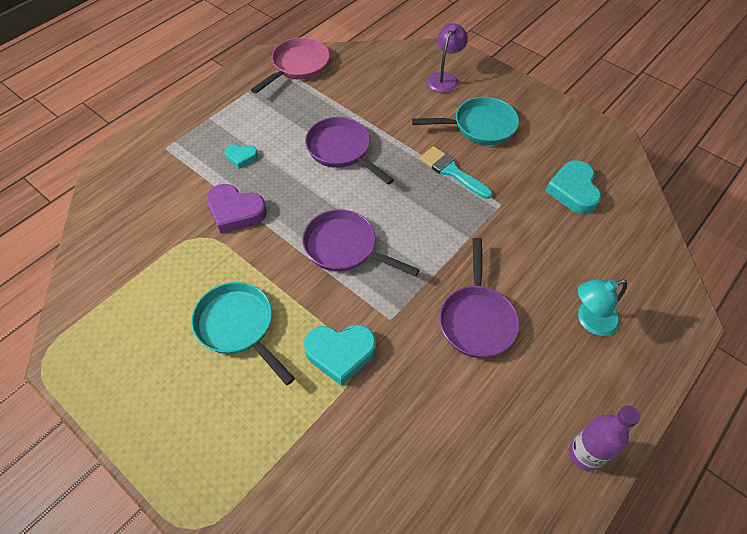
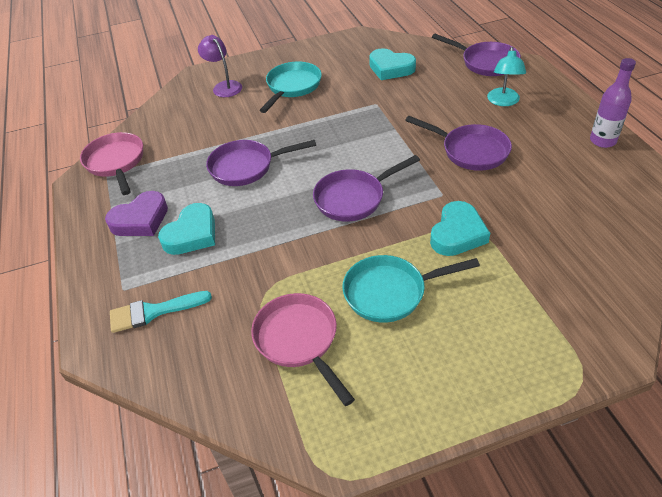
camera: 55 degrees left, 10 degrees down
(159, 283) = (299, 340): none -> pink pan
(235, 212) = (256, 257): purple heart -> purple heart (140, 220)
(241, 157) = (192, 234): turquoise heart -> turquoise heart, size x1.79
(452, 171) = (324, 116): turquoise brush -> turquoise brush (153, 312)
(657, 276) = (486, 63): none -> purple pan

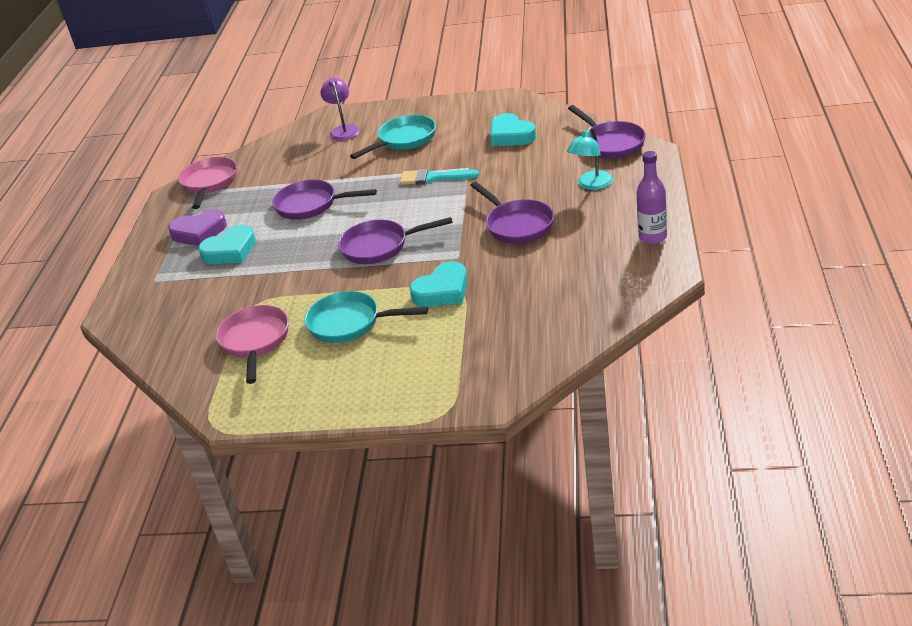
camera: 25 degrees right, 10 degrees down
(153, 312) = (166, 301): turquoise brush -> turquoise brush (433, 178)

